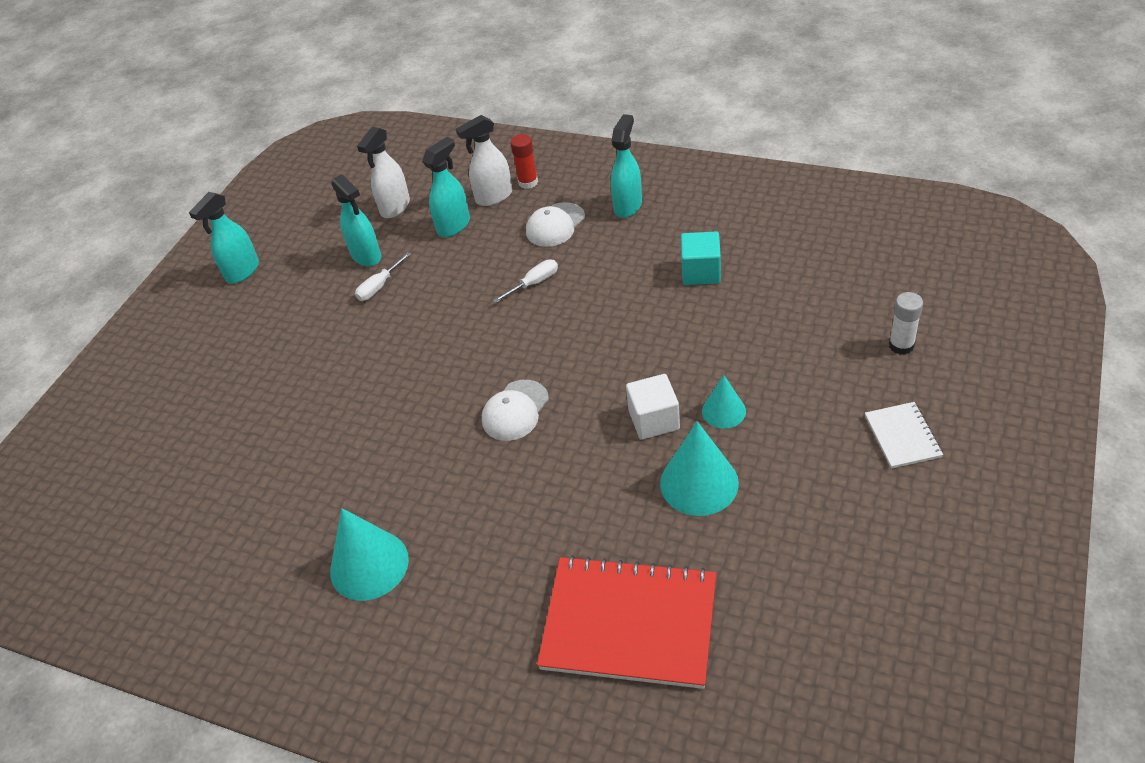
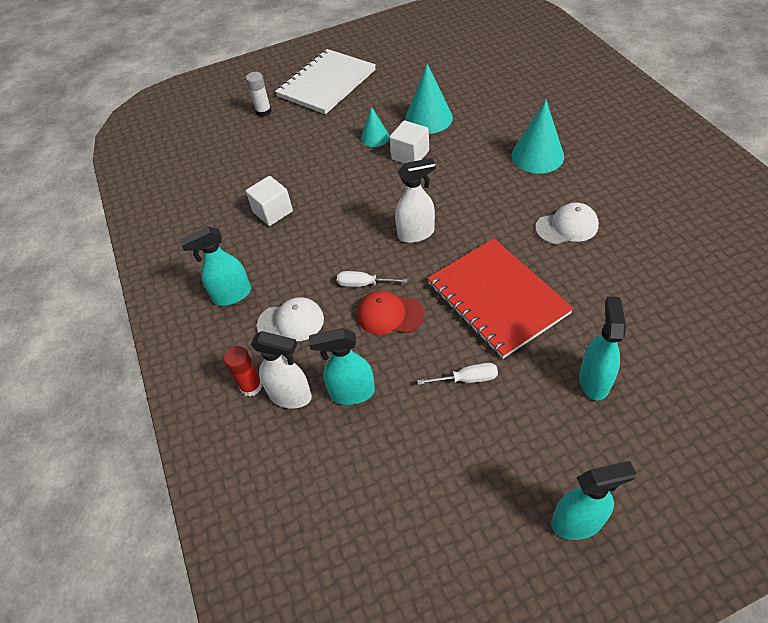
camera: 135 degrees left, 5 degrees up
(366, 256) = (448, 426): turquoise spray bottle -> turquoise spray bottle (594, 380)
(369, 565) = (631, 183): turquoise cone -> turquoise cone (537, 156)
(395, 207) = (371, 469): white spray bottle -> white spray bottle (416, 234)
(485, 280) = (389, 315): none -> red cap
(515, 410) = (472, 208): white cap -> white cap (567, 226)
(629, 623) = (523, 92): red notebook -> red notebook (497, 298)
(701, 272) = (273, 212): turquoise cube -> white cube
(902, 436) = (326, 83): white notebook -> white notebook, size x2.09

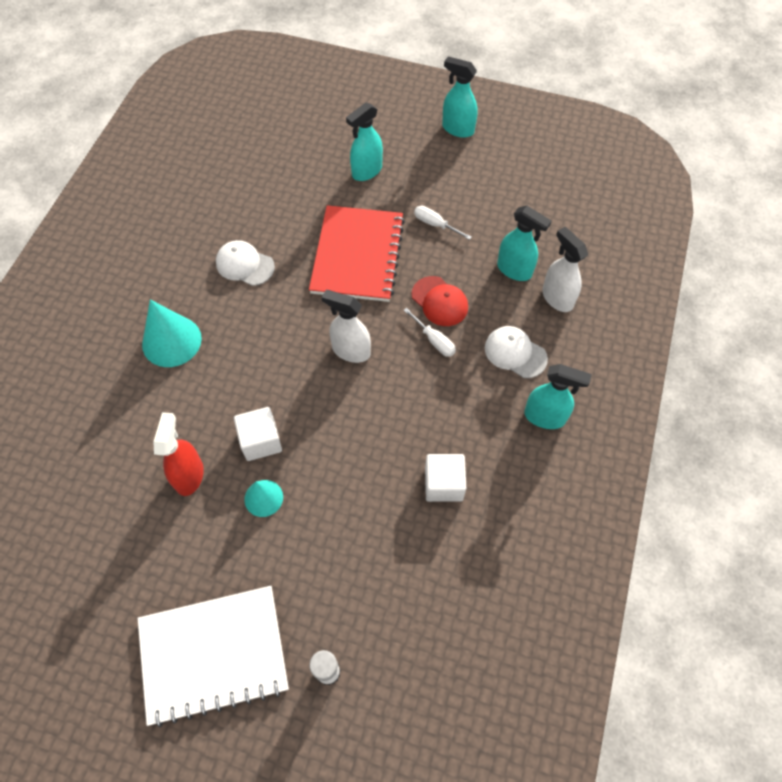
camera: 145 degrees left, 10 degrees up
(251, 386) = (580, 325): red glue stick -> none
(428, 118) = (189, 475): turquoise cone -> red spray bottle

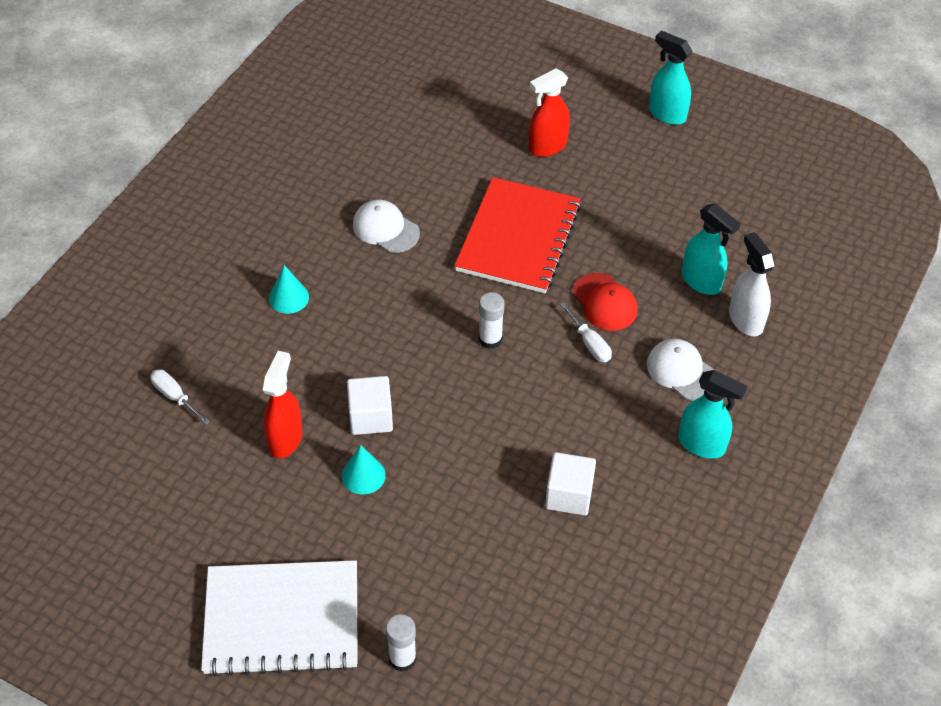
camera: 10 degrees right, 10 degrees down
(171, 341) = (288, 297): turquoise cone -> turquoise cone, size x0.59
(350, 351) = (490, 339): white spray bottle -> white glue stick
(366, 171) = (547, 146): turquoise spray bottle -> red spray bottle
(435, 224) = (617, 217): white screwdriver -> white screwdriver (175, 397)

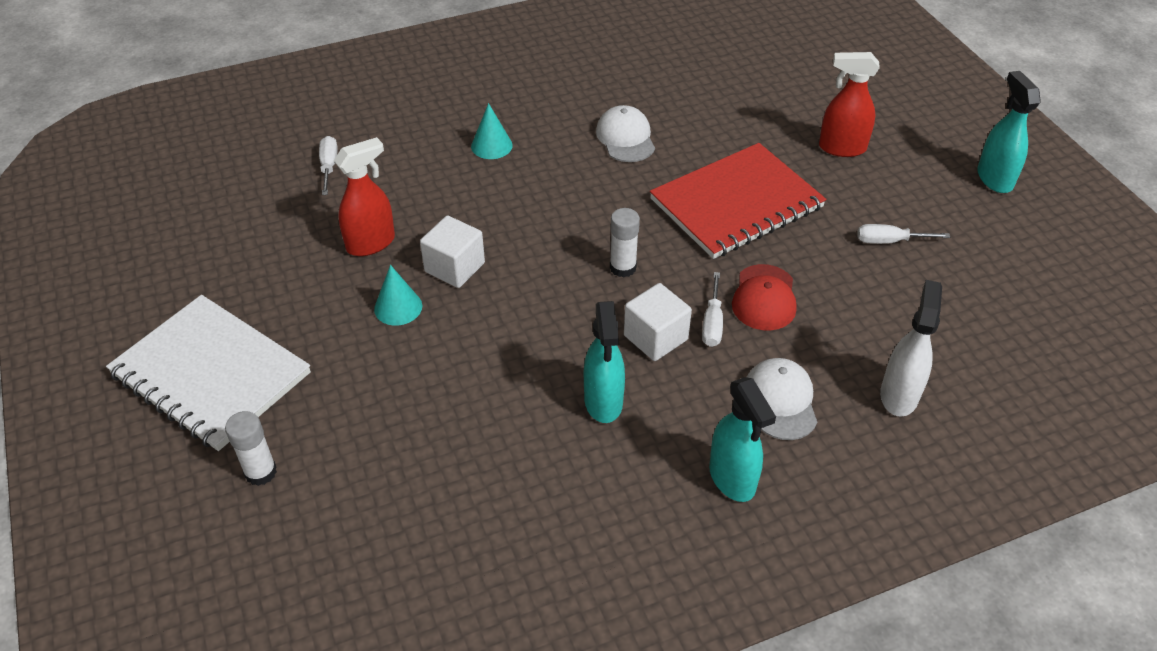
camera: 40 degrees right, 5 degrees down
(569, 495) = (553, 437): white cube -> white cube (655, 337)
(644, 206) = (889, 241): none -> white screwdriver
(701, 281) = (884, 335): turquoise spray bottle -> turquoise spray bottle (603, 402)

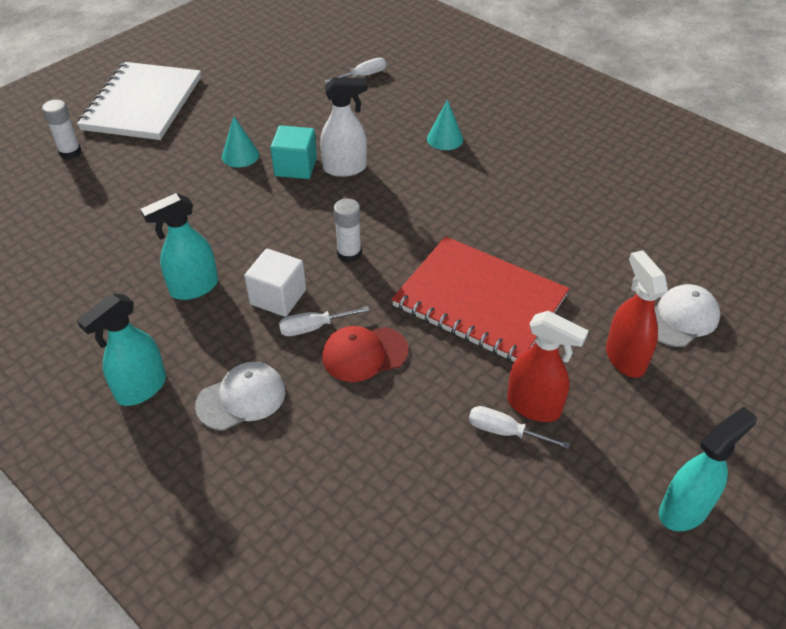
camera: 65 degrees right, 0 degrees up
(371, 243) = (297, 121): red spray bottle -> red spray bottle (534, 406)
(454, 267) = (295, 167): white cube -> turquoise cube
(625, 138) = (515, 206): white cap -> white cap (681, 318)
(889, 241) = (505, 432): white screwdriver -> white screwdriver turned 45 degrees counterclockwise
(899, 395) = (287, 487): white spray bottle -> white spray bottle (345, 168)

